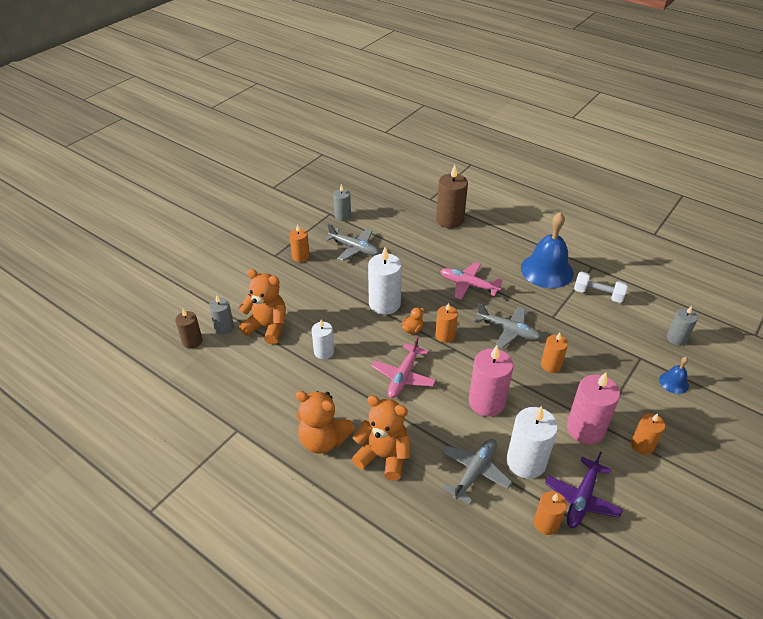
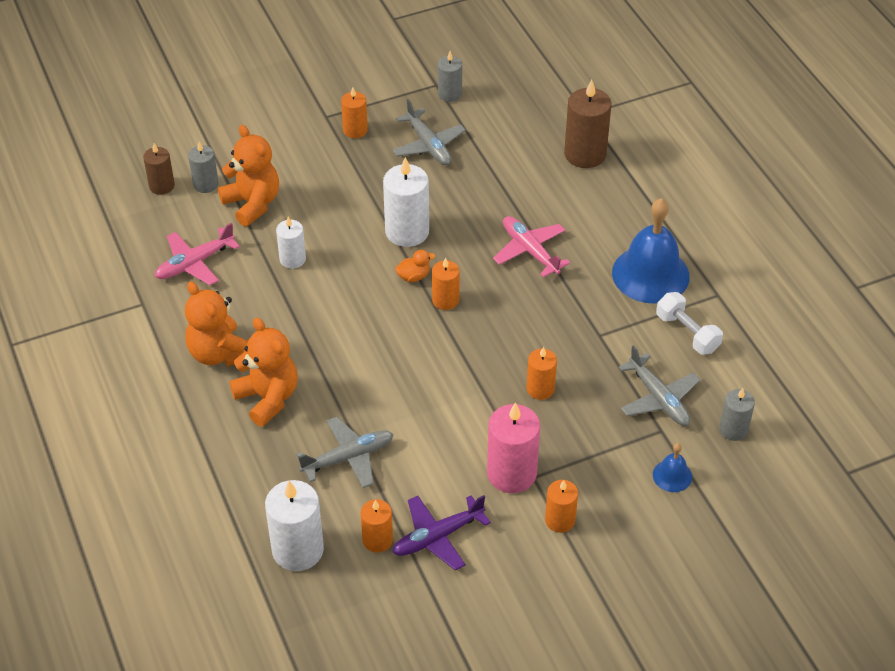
camera: 30 degrees right, 5 degrees up
(403, 376) = (358, 325): pink plane -> pink plane (195, 263)
(486, 402) = (426, 395): pink candle -> none
(508, 330) = (527, 327): grey plane -> grey plane (658, 398)
(526, 462) = (412, 474): white candle -> white candle (298, 550)

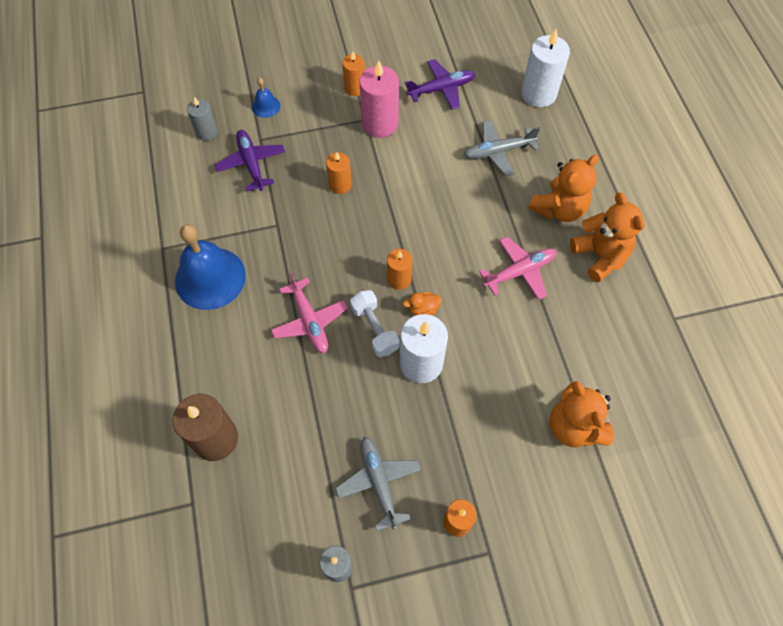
camera: 170 degrees left, 15 degrees up
(162, 186) = (672, 469): brown candle -> none
(195, 263) = (629, 357): pink plane -> pink plane (519, 272)
(205, 184) = (625, 463): grey candle -> none
(268, 398) = (559, 209): orange teddy bear -> orange teddy bear turned 105 degrees counterclockwise
(292, 259) = (534, 347): white candle -> none
(377, 540) = (483, 93): orange candle -> none
(658, 398) = (251, 164): grey plane -> purple plane
(687, 333) = (204, 216): white dumbbell -> white dumbbell (374, 329)

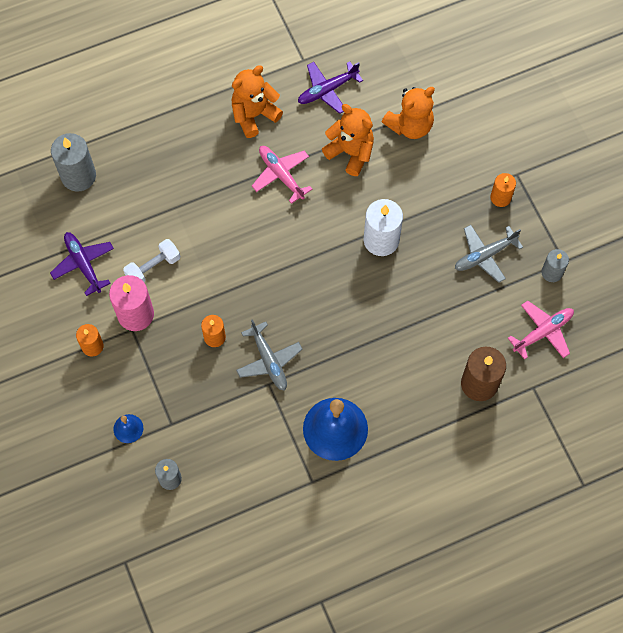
camera: 100 degrees left, 5 degrees up
(251, 164) = (203, 424): purple plane -> purple plane (327, 90)
(309, 321) = (360, 334): pink plane -> pink plane (543, 332)
(374, 329) = (357, 281): white dumbbell -> white dumbbell (153, 268)
(399, 279) = (306, 269): orange candle -> none
(423, 309) = (331, 245): orange duck -> none
(498, 152) = (154, 204): grey plane -> grey plane (268, 360)
(538, 94) = (78, 176): white candle -> grey candle
(559, 209) = (211, 149): orange teddy bear -> orange teddy bear (350, 152)

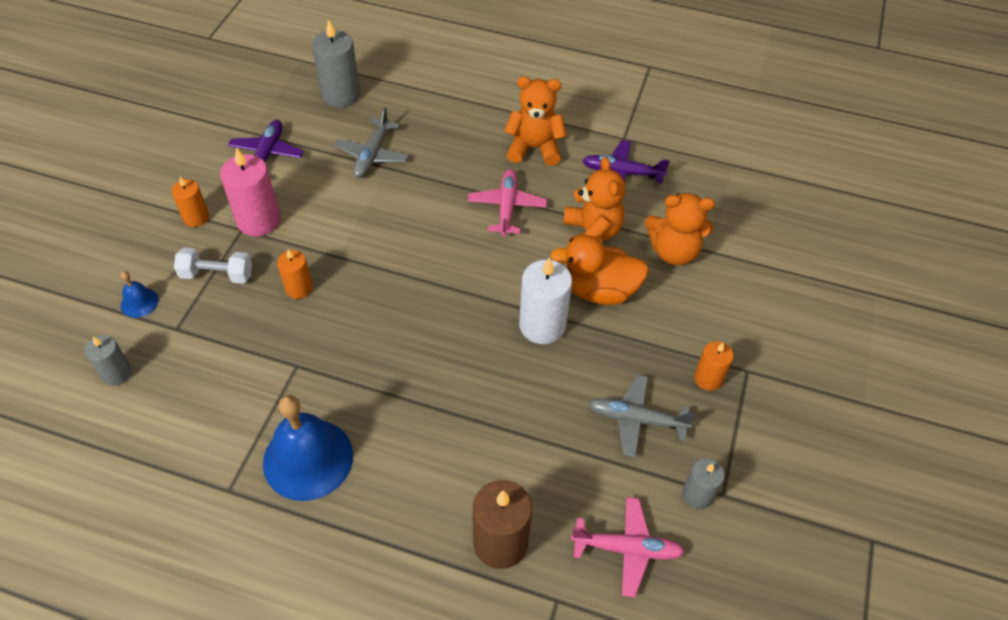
camera: 40 degrees right, 15 degrees down
(153, 268) = (316, 197): white dumbbell -> white dumbbell (217, 275)
(268, 360) = (320, 345): grey plane -> grey plane (372, 155)
(391, 189) = (599, 290): none -> orange duck

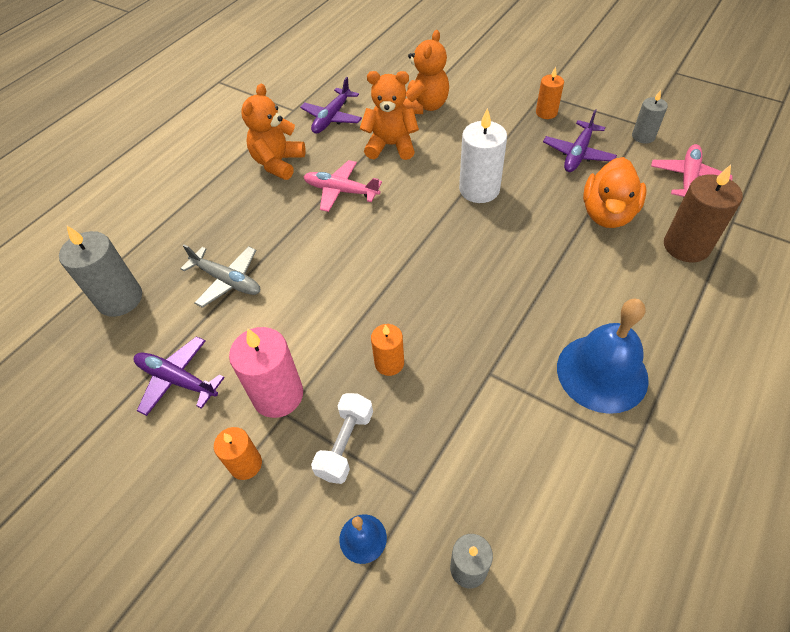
camera: 70 degrees left, 0 degrees up
(599, 290) = (451, 151): orange duck -> orange duck (607, 214)
(636, 419) = (578, 153): grey plane -> purple plane

